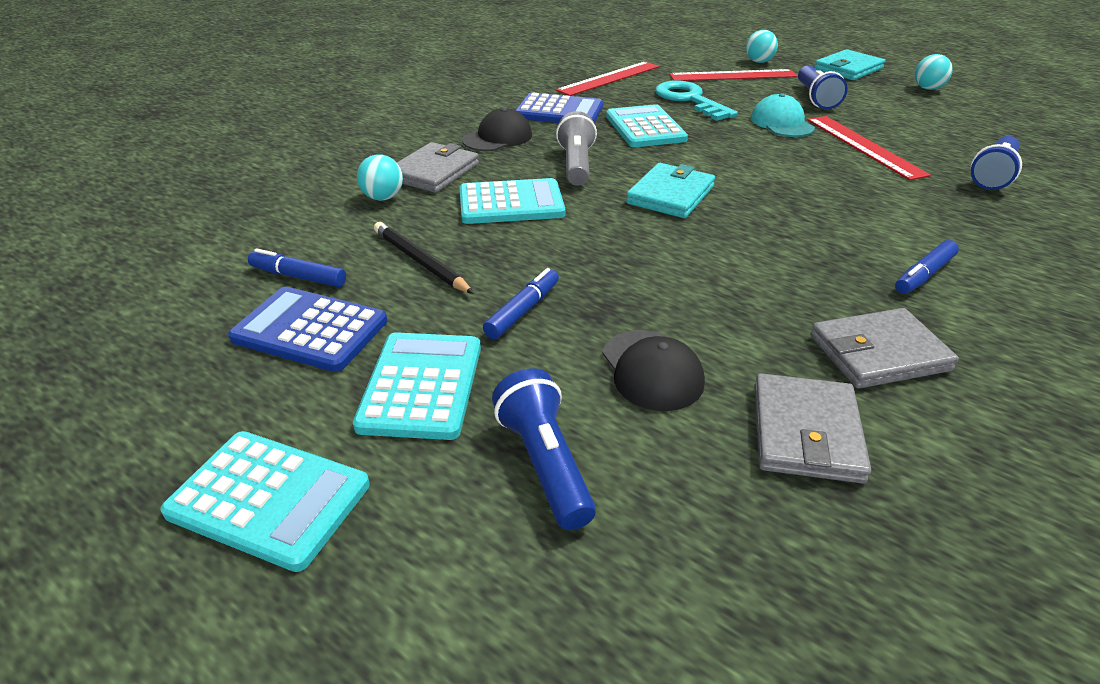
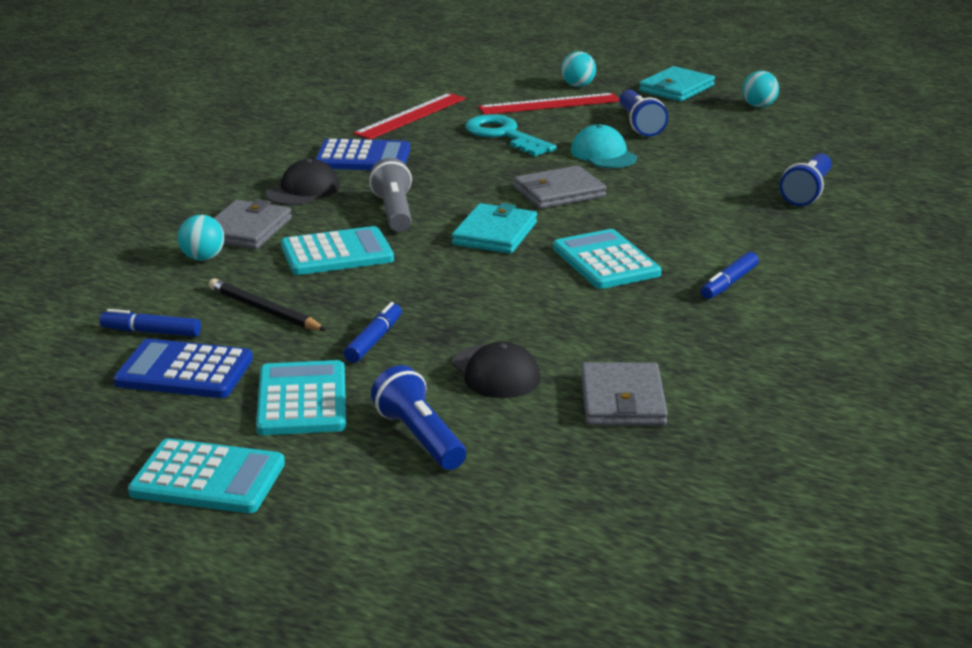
camera: 10 degrees left, 10 degrees down
(645, 128) = (460, 169): turquoise calculator -> turquoise calculator (606, 261)
(864, 146) = (686, 172): red ruler -> none
(878, 353) = (683, 344): grey wallet -> grey wallet (559, 192)

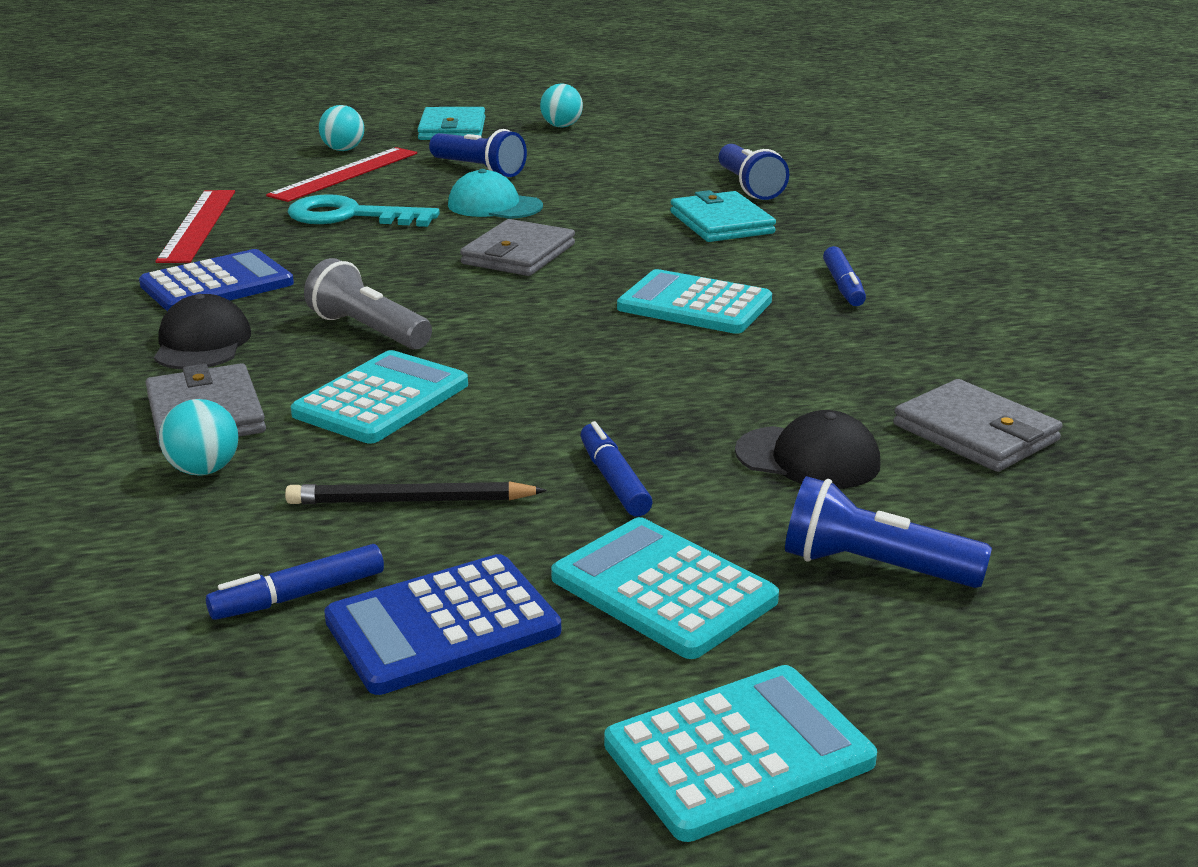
camera: 40 degrees left, 0 degrees up
(495, 233) = (529, 316): turquoise wallet -> turquoise wallet (721, 223)

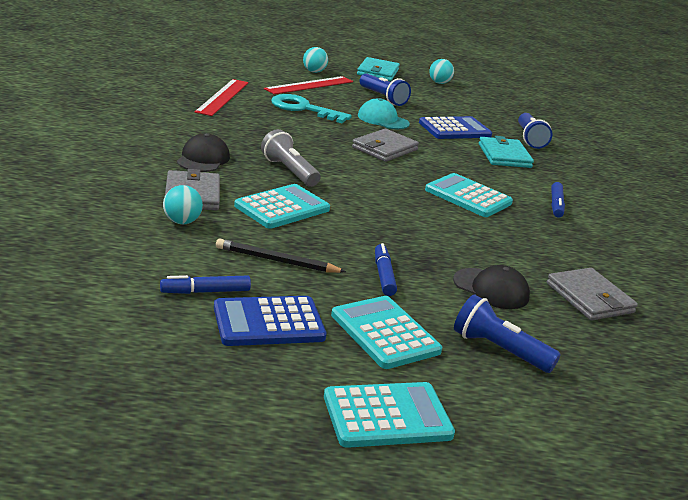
camera: 10 degrees right, 0 degrees up
(217, 284) = (221, 130): blue calculator -> blue calculator (455, 129)

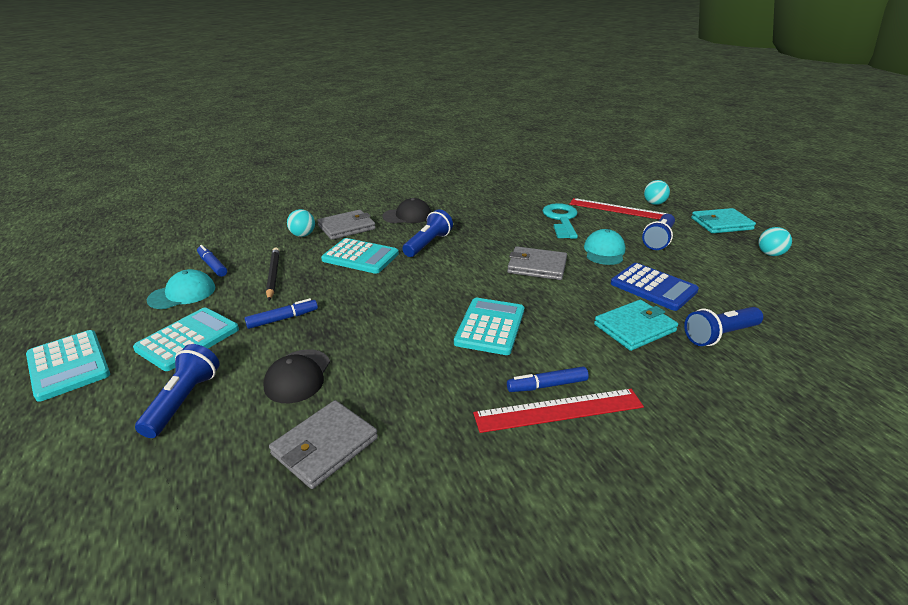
camera: 70 degrees right, 5 degrees up
(223, 97) = (528, 193): red ruler -> red ruler (558, 410)
(268, 322) = (182, 294): blue calculator -> turquoise cap
(289, 171) = (428, 244): grey flashlight -> blue flashlight

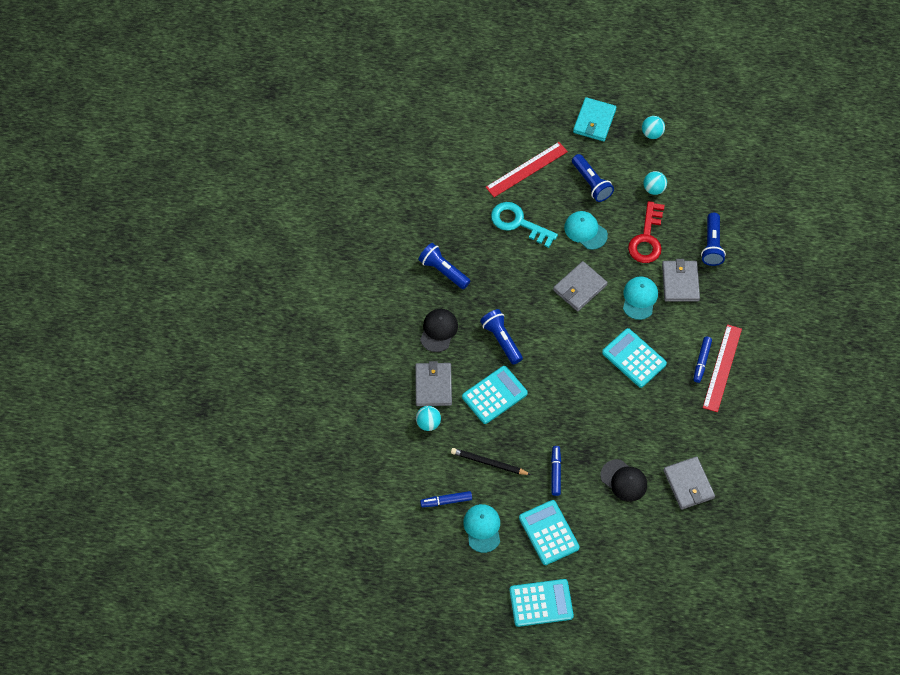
camera: 60 degrees left, 30 degrees up
(183, 401) = (614, 543): blue flashlight -> blue flashlight (443, 271)
(573, 306) = (639, 298): none -> turquoise cap
(635, 328) = (680, 282): turquoise wallet -> grey wallet
(653, 287) = (647, 238): blue calculator -> red key
(654, 203) = (532, 135): turquoise ball -> turquoise ball (654, 189)

